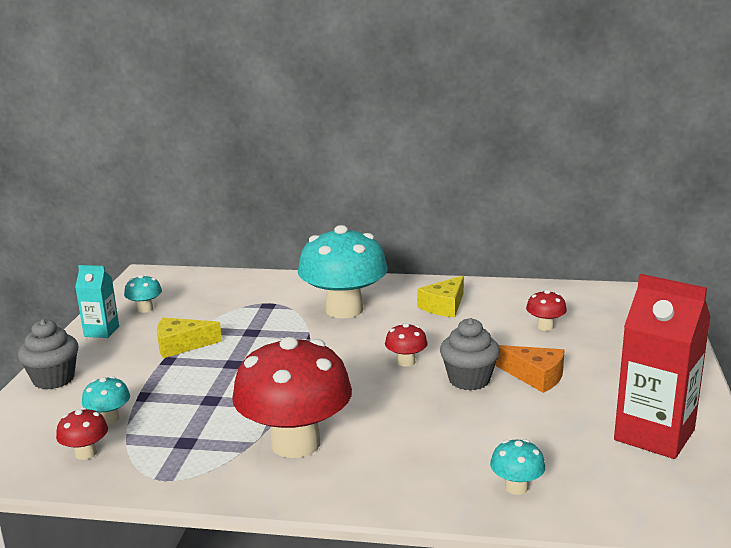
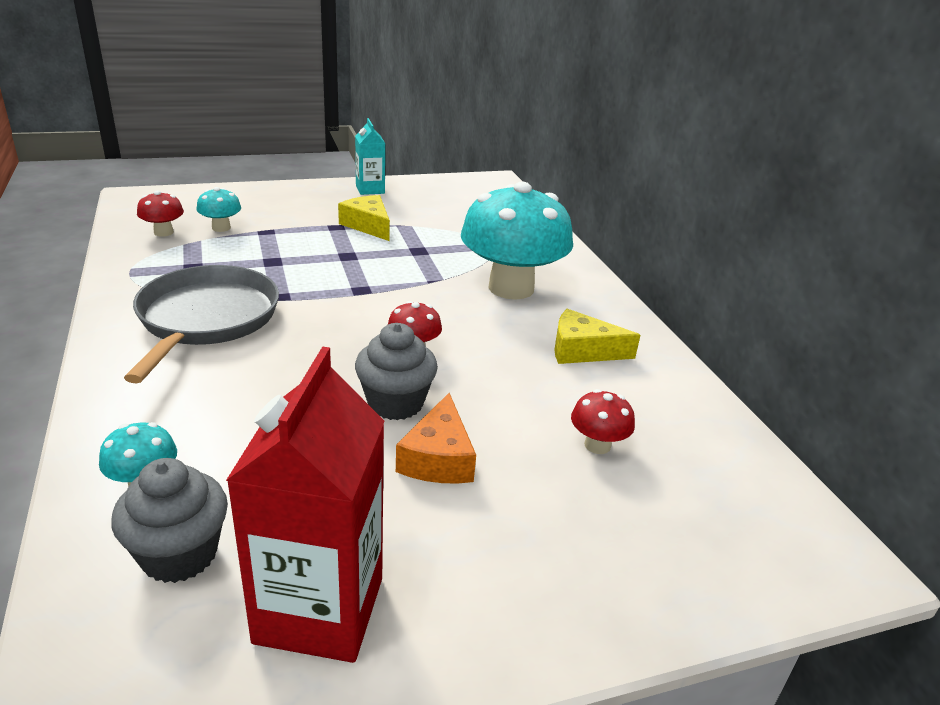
camera: 60 degrees right, 10 degrees up
(53, 379) = (276, 193): grey cupcake -> grey cupcake (179, 554)
(145, 309) = (426, 195): turquoise mushroom -> none
(295, 443) = (206, 319): red mushroom -> grey pan

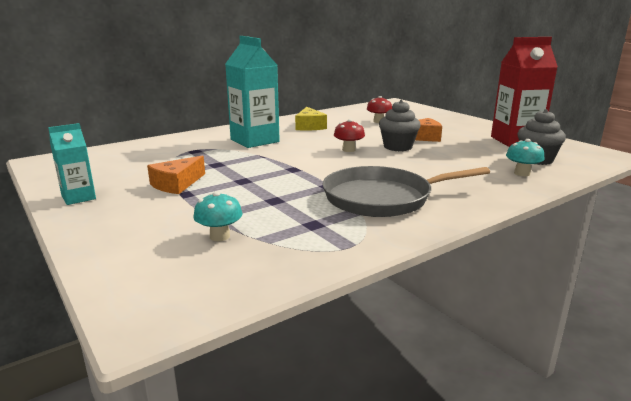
camera: 105 degrees left, 10 degrees down
(163, 232) = (251, 260): red mushroom -> none
(368, 225) = (177, 184): yellow cheese -> orange cheese
(511, 288) = (254, 141): turquoise mushroom -> turquoise carton

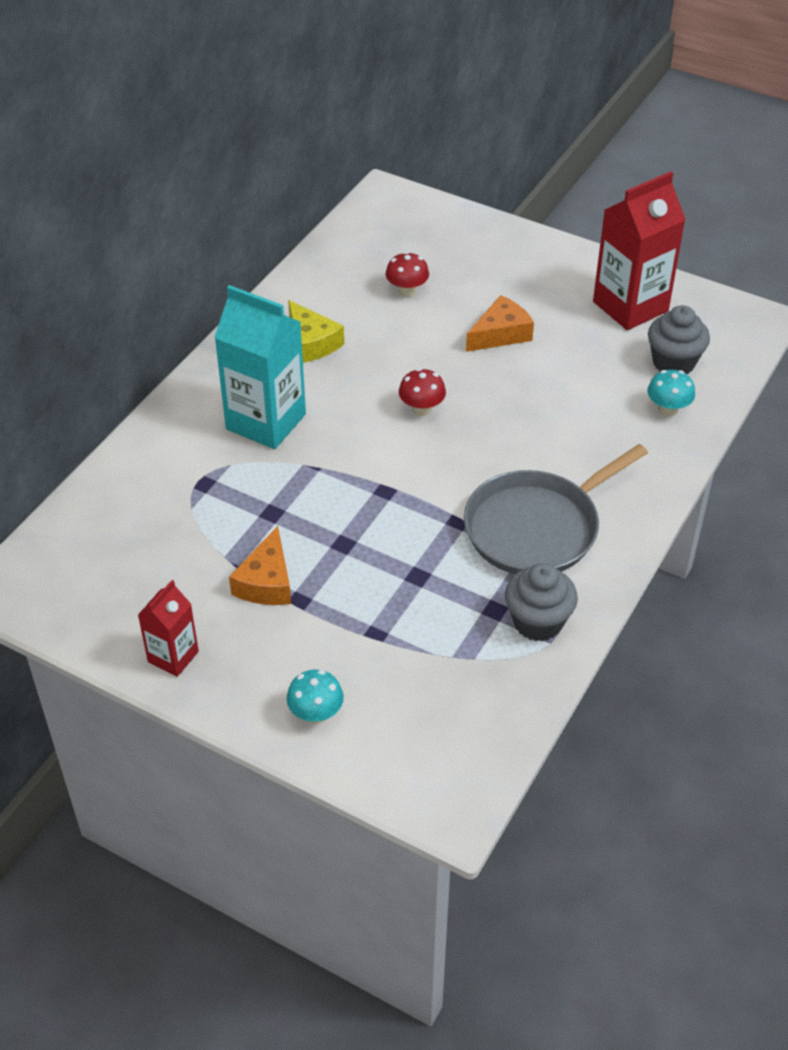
camera: 25 degrees left, 25 degrees up
(78, 197) = (173, 656): turquoise carton -> red carton
(220, 236) = (414, 668): turquoise mushroom -> turquoise mushroom (316, 714)
(398, 147) = (483, 378): grey cupcake -> grey cupcake (538, 622)

